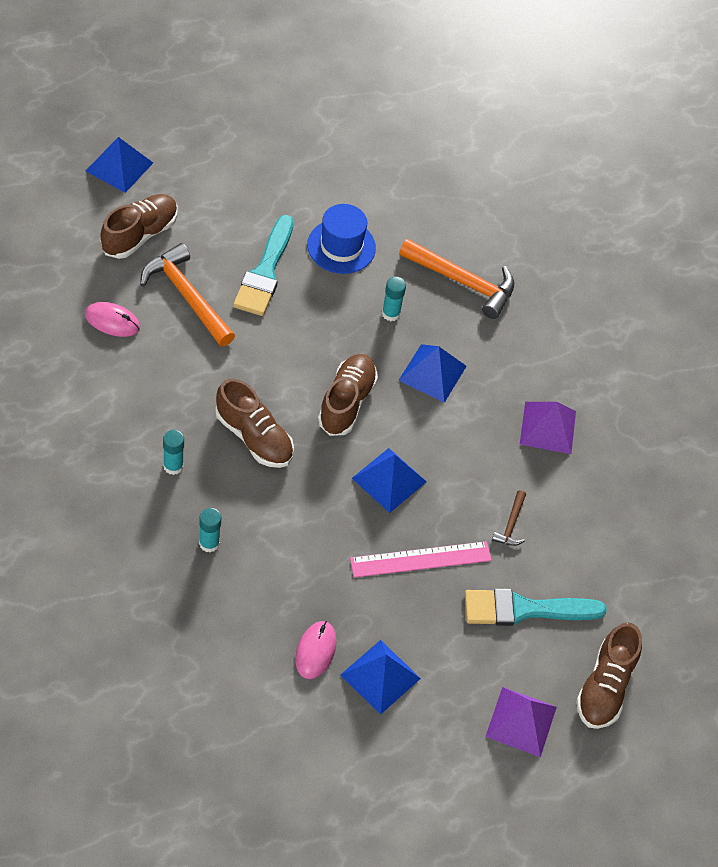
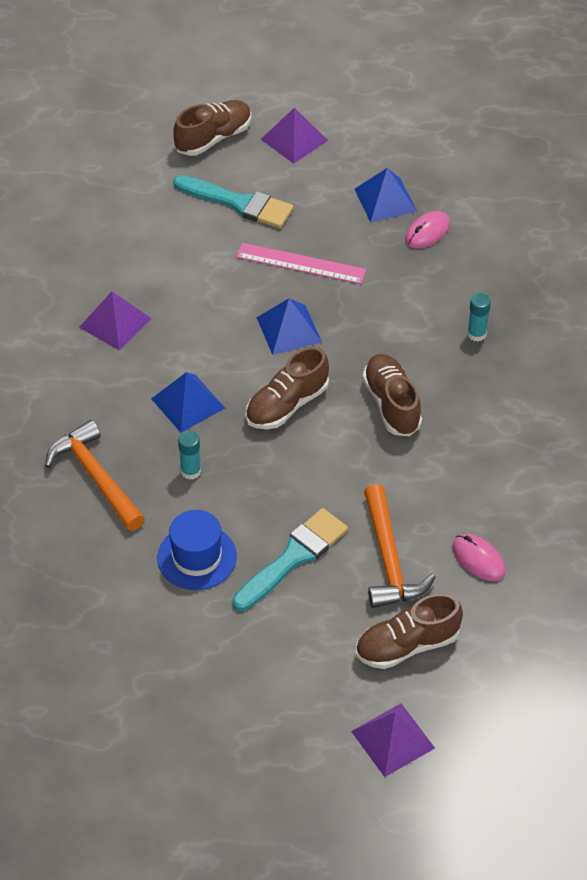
camera: 145 degrees left, 5 degrees down
(119, 166) = (393, 739): blue pyramid -> purple pyramid
(173, 466) = (479, 405): turquoise glue stick -> none
(511, 524) = (206, 262): brown hammer -> none

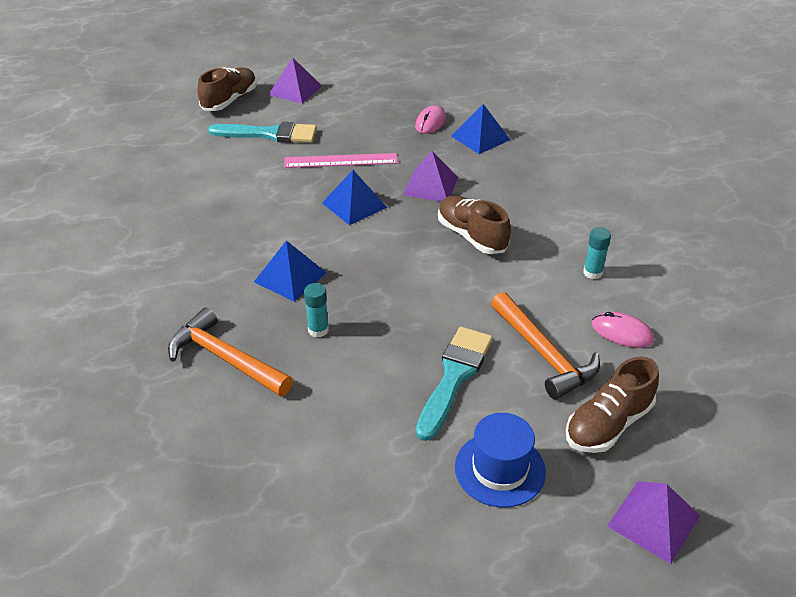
camera: 20 degrees left, 10 degrees down
(115, 323) = (195, 233): purple pyramid -> purple pyramid (431, 186)
(197, 557) = (359, 402): blue hat -> blue hat (500, 469)
(287, 405) = (381, 257): brown shoe -> none
(385, 200) = (386, 110): blue pyramid -> blue pyramid (480, 138)
(476, 334) = (510, 175): turquoise glue stick -> turquoise glue stick (592, 272)

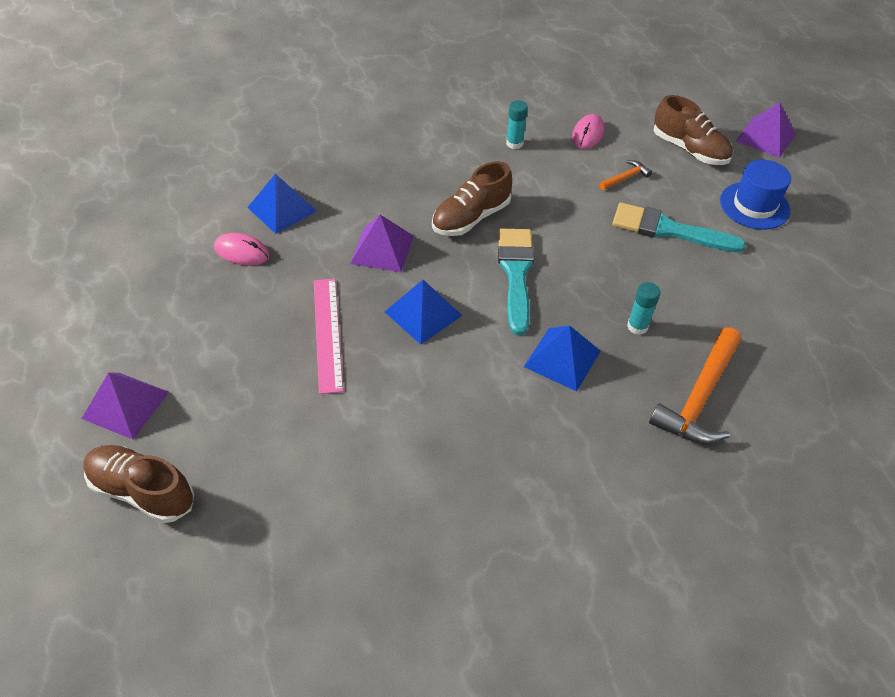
camera: 95 degrees left, 10 degrees up
(269, 134) = (255, 421): turquoise brush -> turquoise brush (516, 274)
(543, 354) = (625, 177): orange hammer -> orange hammer, size x0.48

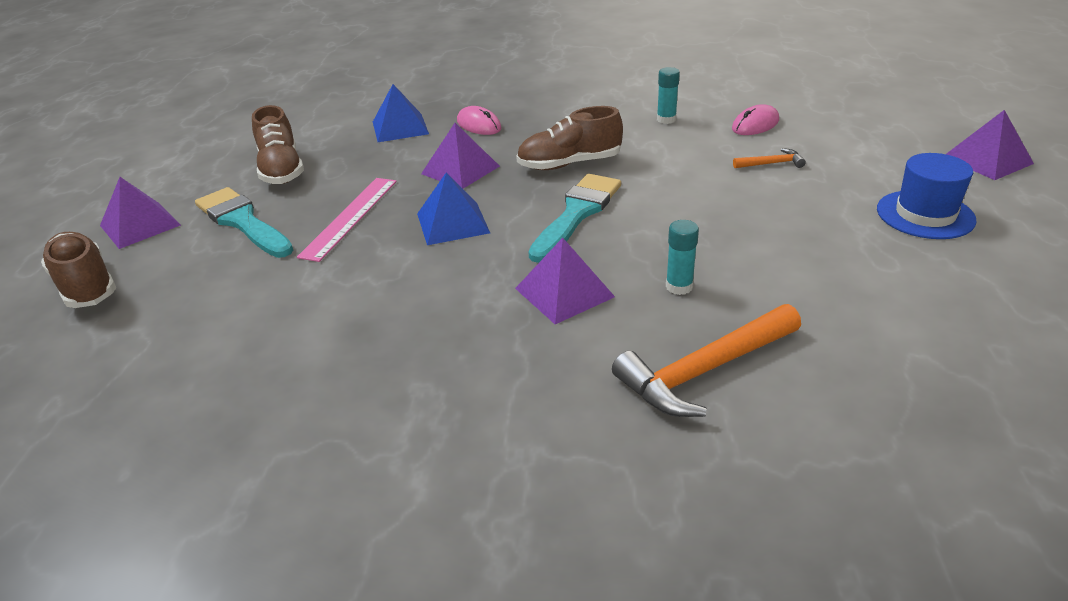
camera: 30 degrees right, 15 degrees down
(242, 252) = (337, 148): pink mouse -> pink mouse (479, 125)
(562, 358) = (564, 292): blue pyramid -> purple pyramid
(669, 230) = (790, 214): turquoise brush -> turquoise brush (243, 222)
(689, 149) = (872, 154): brown shoe -> brown shoe (281, 170)

